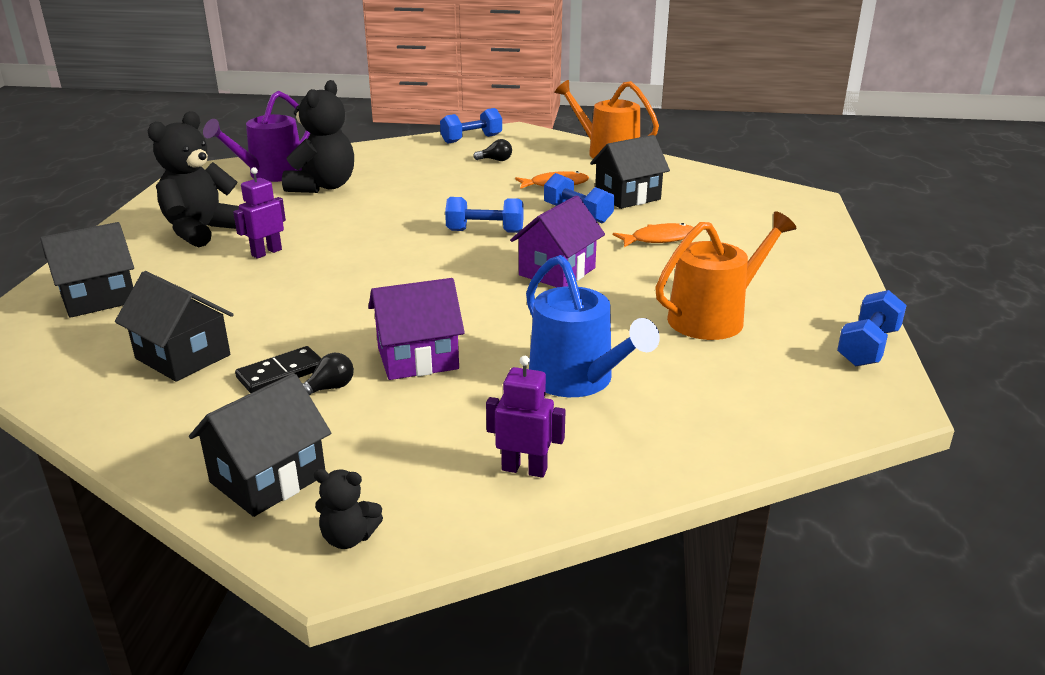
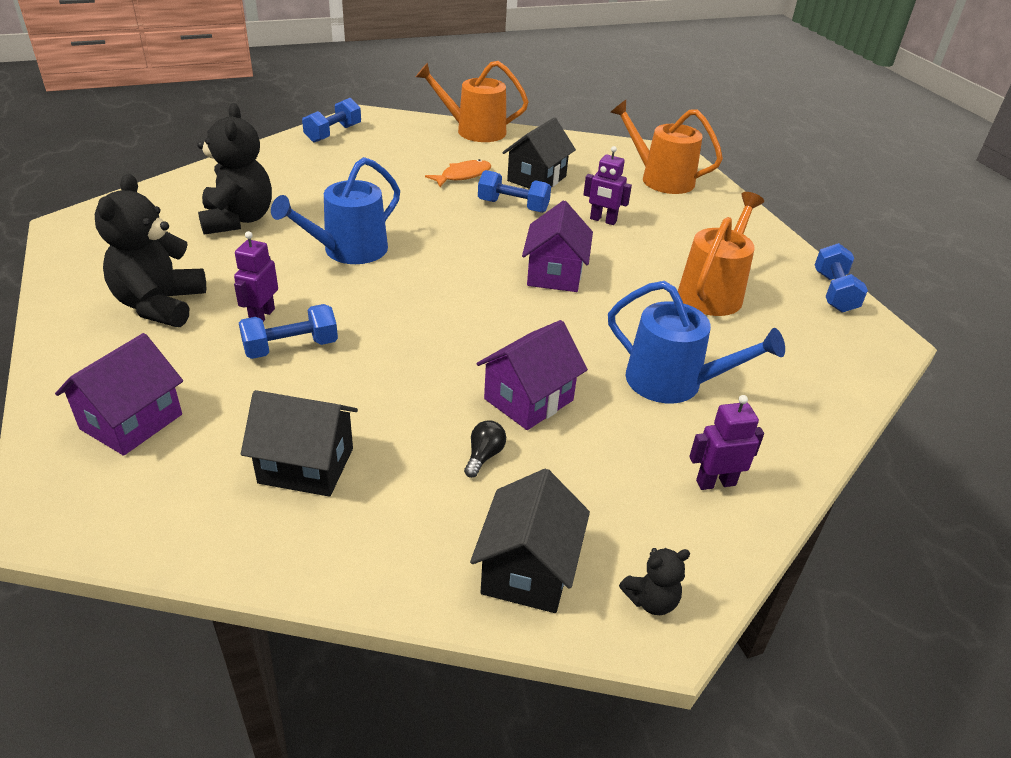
camera: 30 degrees left, 10 degrees up
(98, 298) = (131, 422): black house -> purple house
(271, 174) = (163, 214): purple watering can -> none
(281, 373) = (423, 454): black domino -> none
(387, 221) = (348, 250): none -> blue watering can
(485, 231) = (451, 243): blue dumbbell -> blue dumbbell (291, 347)
(496, 160) = (381, 156): black light bulb -> none
(659, 239) = (603, 220): orange fish -> purple robot
(767, 216) = (661, 179): none -> orange watering can

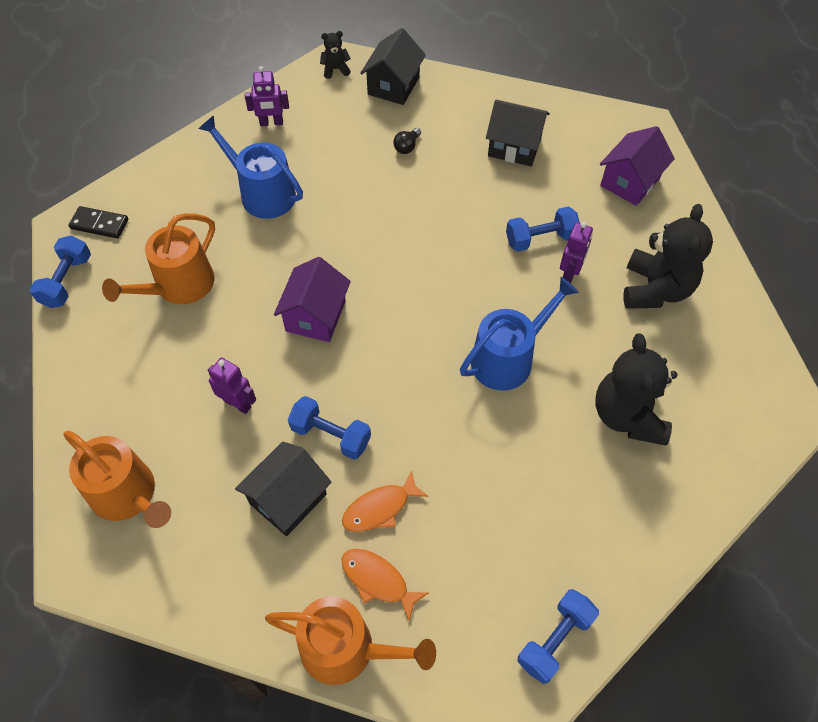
camera: 170 degrees left, 20 degrees up
(458, 151) = (378, 580): none -> orange fish
(528, 399) = (370, 185): purple house -> none
(850, 342) = (99, 224): none -> black domino

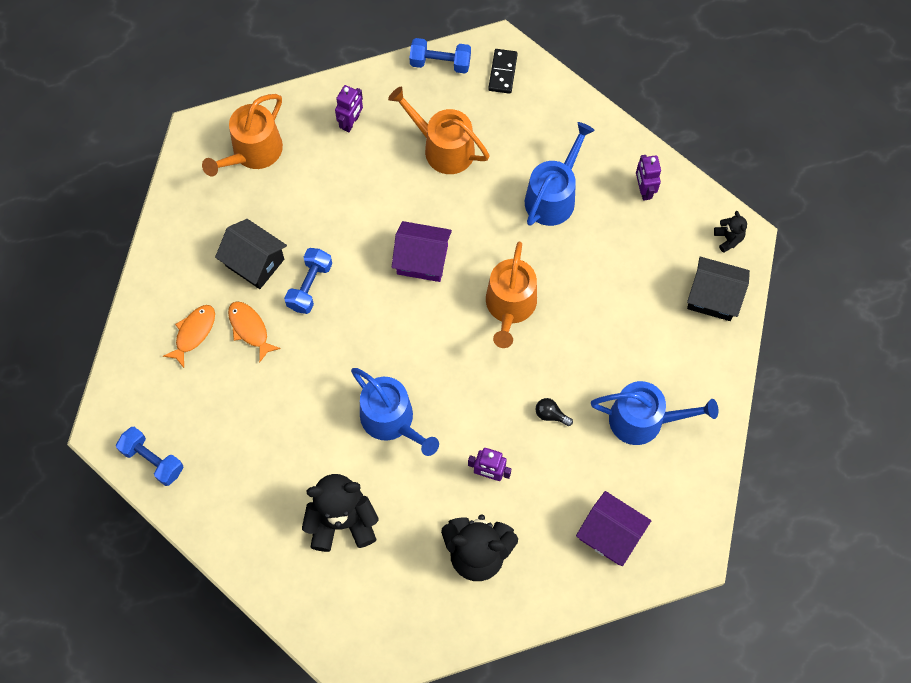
camera: 85 degrees right, 10 degrees up
(237, 403) = (334, 213): purple robot -> purple robot (351, 122)
(346, 649) = (144, 317): orange watering can -> orange watering can (510, 306)
(407, 147) = (629, 317): black light bulb -> black light bulb (551, 415)
(514, 147) = (643, 420): black house -> blue watering can
(540, 239) = (527, 447): blue dumbbell -> none

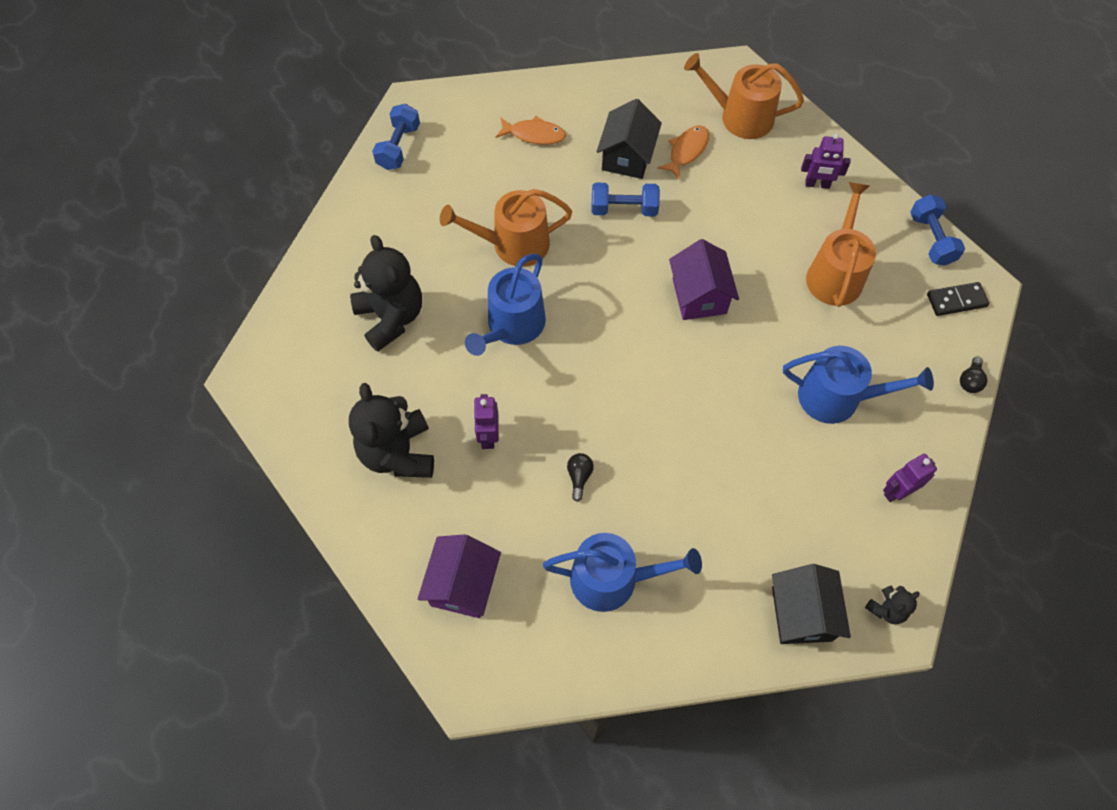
camera: 70 degrees right, 5 degrees down
(250, 329) = (557, 176): orange fish -> orange fish (686, 151)
(510, 306) = (686, 395): orange watering can -> orange watering can (513, 244)
(574, 97) = (970, 380): none -> black light bulb
(643, 420) = (612, 579): blue watering can -> blue watering can turned 75 degrees counterclockwise

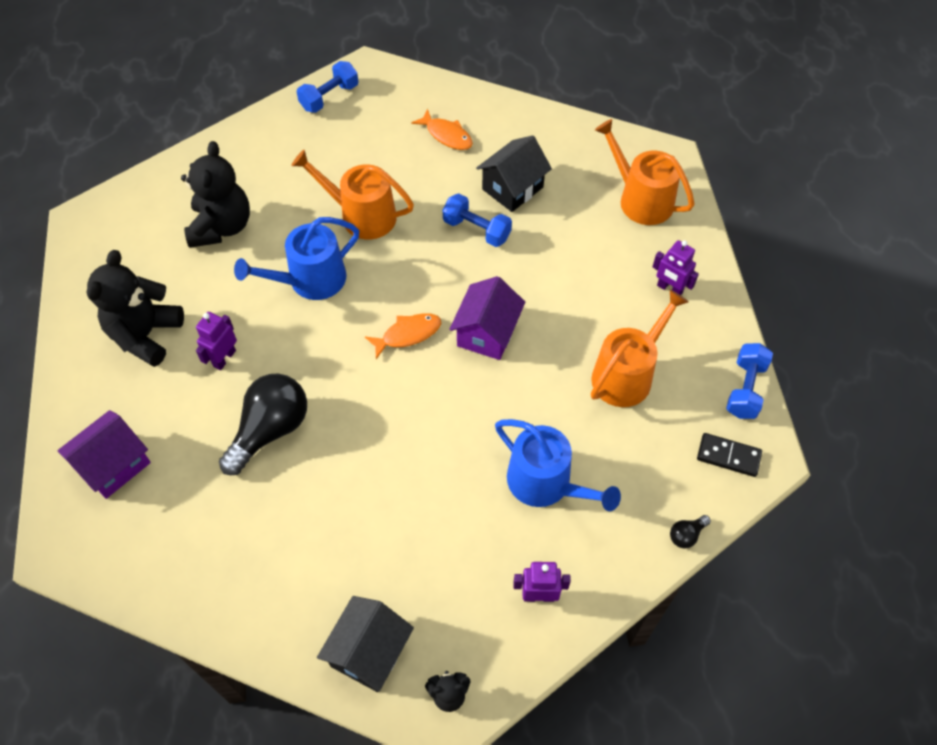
camera: 30 degrees right, 5 degrees down
(579, 477) = (270, 430): black light bulb -> black light bulb, size x2.38
(612, 579) = (233, 528): blue watering can -> none
(686, 151) = (569, 206): orange fish -> orange fish (408, 334)

